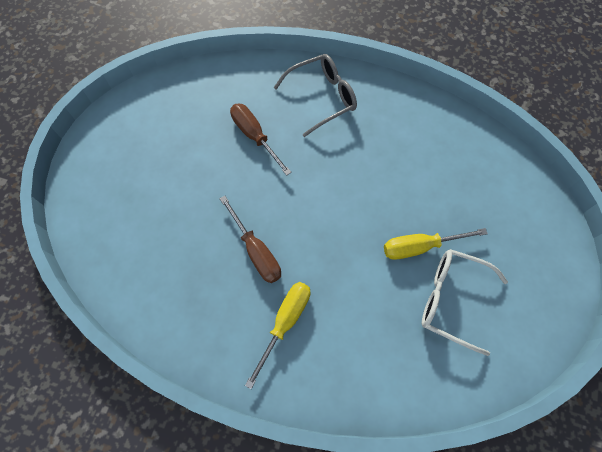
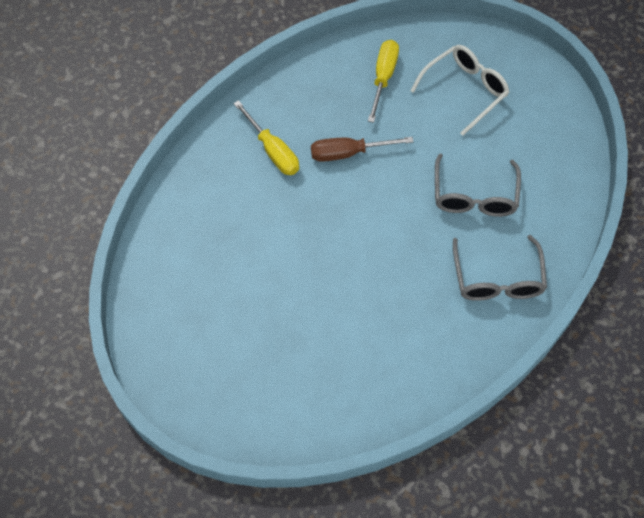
camera: 115 degrees right, 5 degrees down
(254, 136) = (474, 196): brown screwdriver -> grey glasses
(420, 247) = (281, 288): yellow screwdriver -> yellow screwdriver (383, 78)
(451, 299) = (219, 288): white glasses -> white glasses (465, 90)

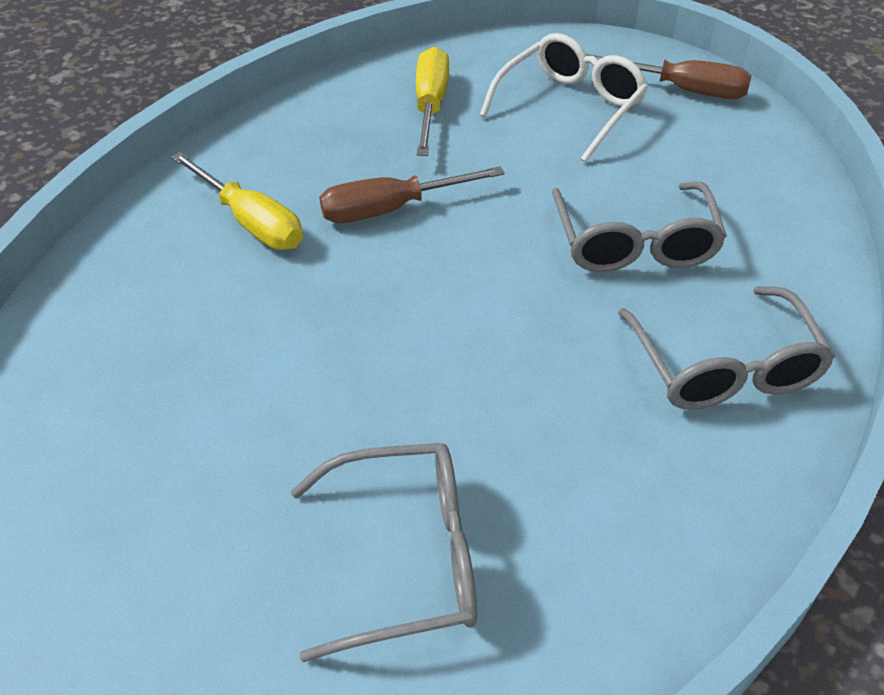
camera: 10 degrees left, 15 degrees down
(325, 352) = (407, 558): none -> grey glasses
(536, 86) = (684, 90): none -> brown screwdriver

